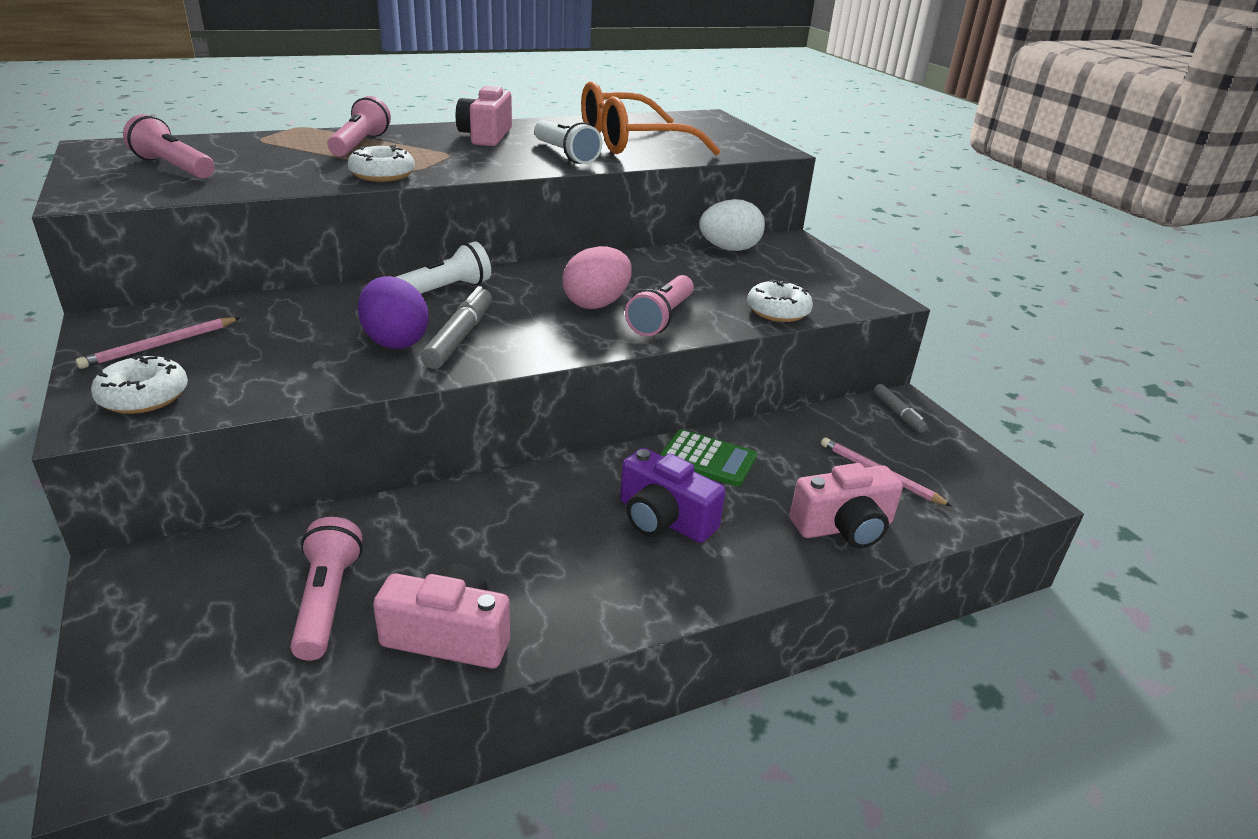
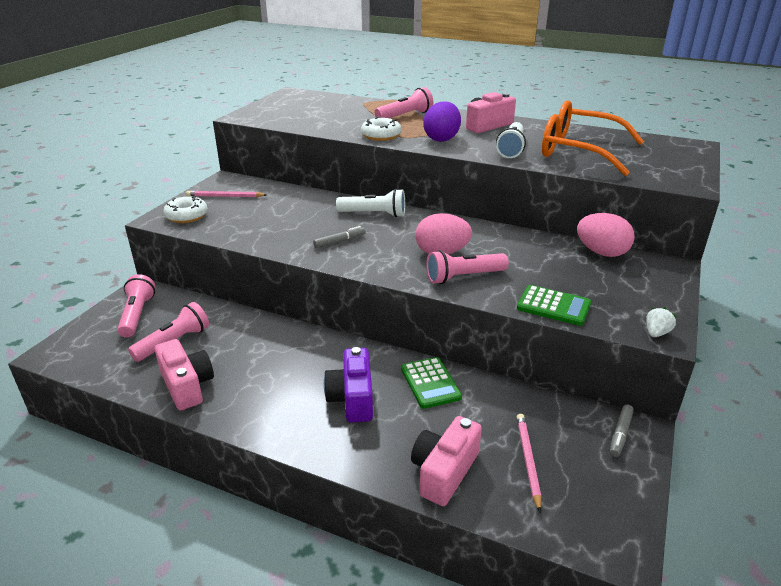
camera: 50 degrees right, 0 degrees up
(174, 167) = (300, 110): pink flashlight -> pink flashlight (137, 315)
(395, 341) = (309, 231): purple egg -> purple egg (441, 139)
(460, 337) = (339, 241): grey marker -> grey marker, size x0.61
(729, 249) = (601, 252): white egg -> pink egg
(778, 311) = (553, 306): white donut -> green calculator
(844, 527) = (444, 471): pink camera -> pink camera turned 90 degrees clockwise
(877, 299) = (656, 333): none -> white strawberry

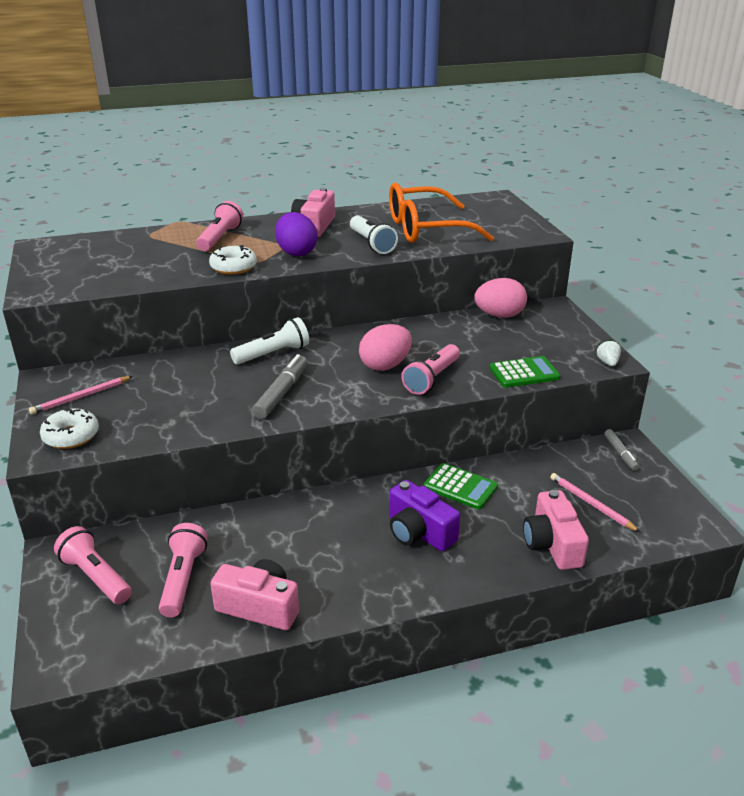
camera: 40 degrees left, 0 degrees up
(339, 241) = (282, 393): grey marker -> grey marker, size x1.64

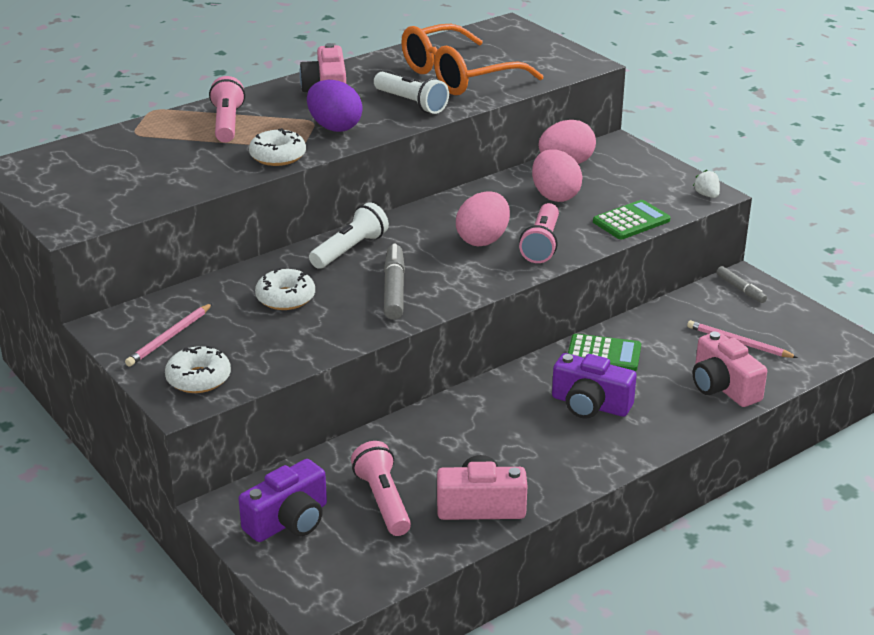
camera: 20 degrees left, 0 degrees up
(96, 577) = (289, 521): pink flashlight -> purple camera
(192, 383) = (285, 298): none -> white donut
(472, 340) = (555, 196): none -> pink egg

